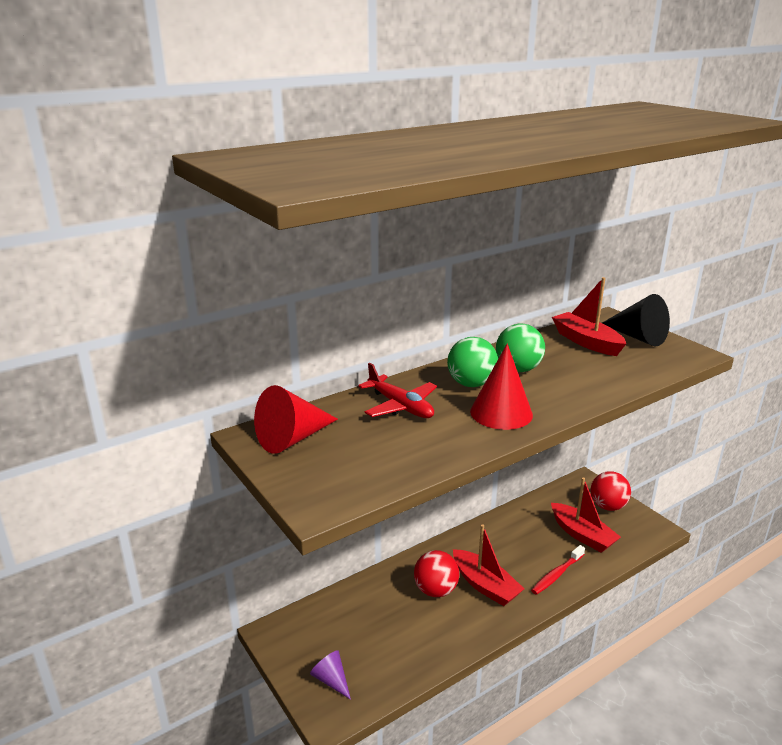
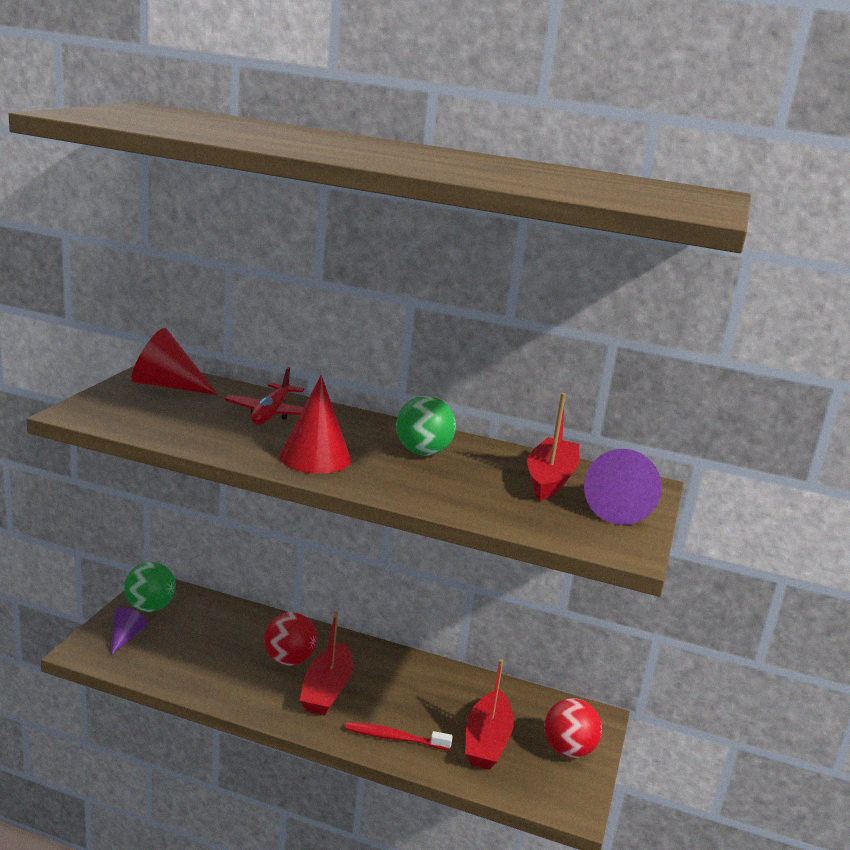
camera: 50 degrees right, 5 degrees down
(471, 384) = (357, 435): green ball -> green ball (150, 607)
(637, 337) = (616, 508): black cone -> purple cone

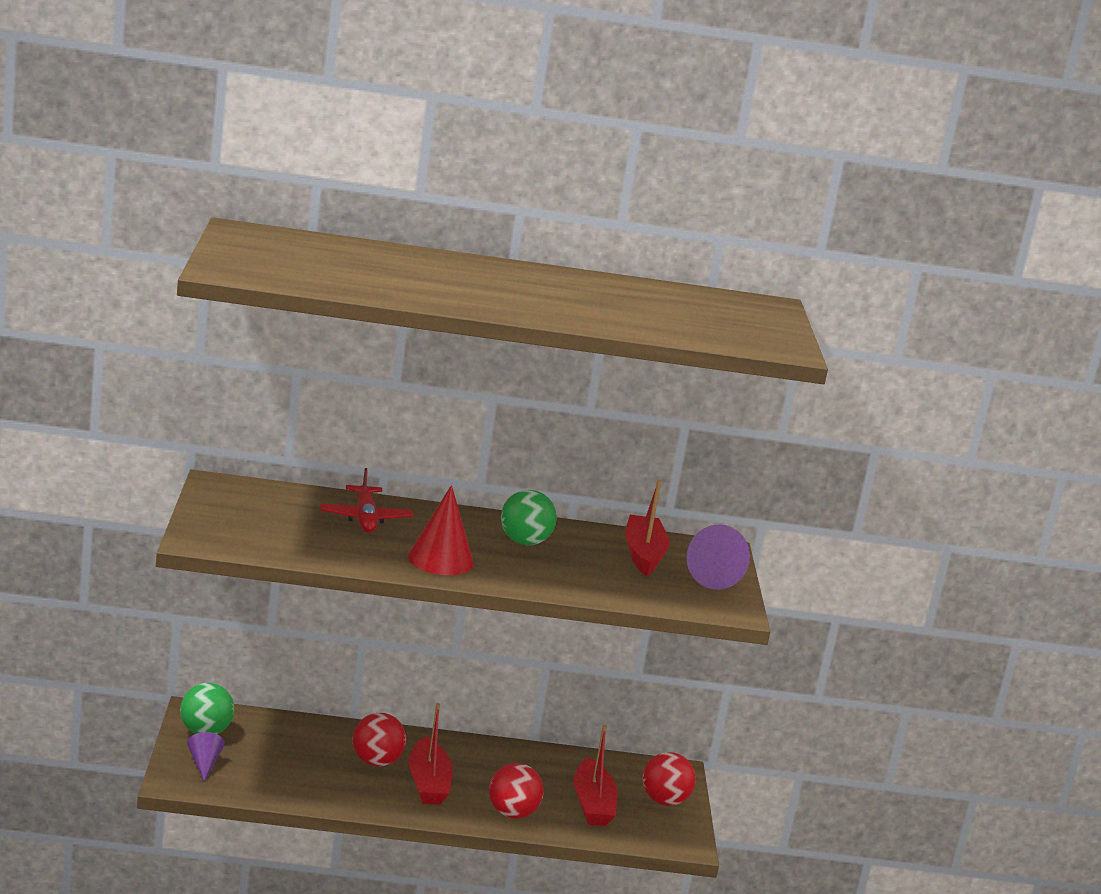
camera: 20 degrees left, 0 degrees up
(167, 385) = (243, 499): red cone -> none
(394, 738) = (512, 813): red toothbrush -> red ball

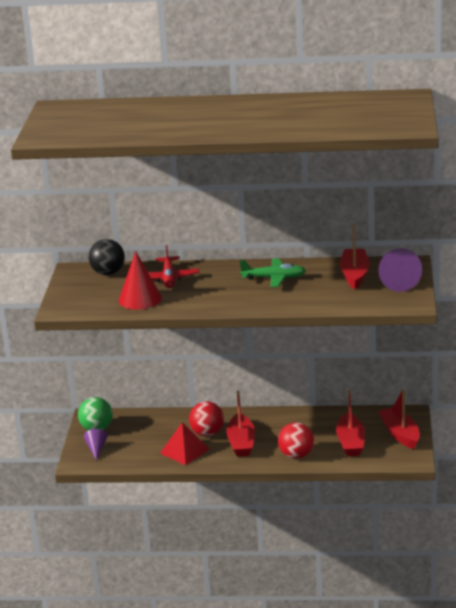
camera: 10 degrees right, 5 degrees up
(271, 496) = (108, 273): none -> black ball
(341, 784) = (184, 451): none -> red pyramid
(440, 559) = (217, 298): red cone -> red cone (140, 299)
(524, 542) = (274, 278): green ball -> green plane
(664, 801) = (400, 434): red ball -> red boat

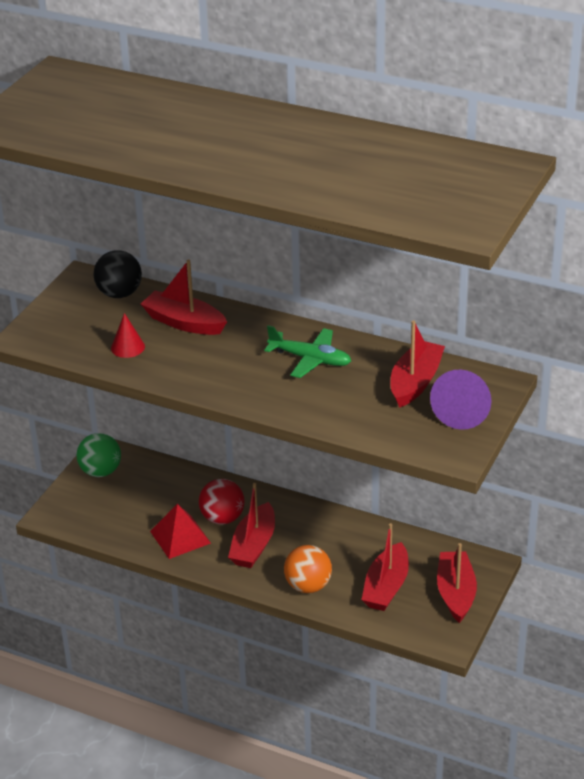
camera: 20 degrees right, 10 degrees up
(96, 449) = (82, 502): purple cone -> none
(140, 299) = (127, 347): red cone -> red cone, size x0.59
(169, 278) = (184, 323): red plane -> red boat
(296, 455) = (308, 586): red ball -> orange ball

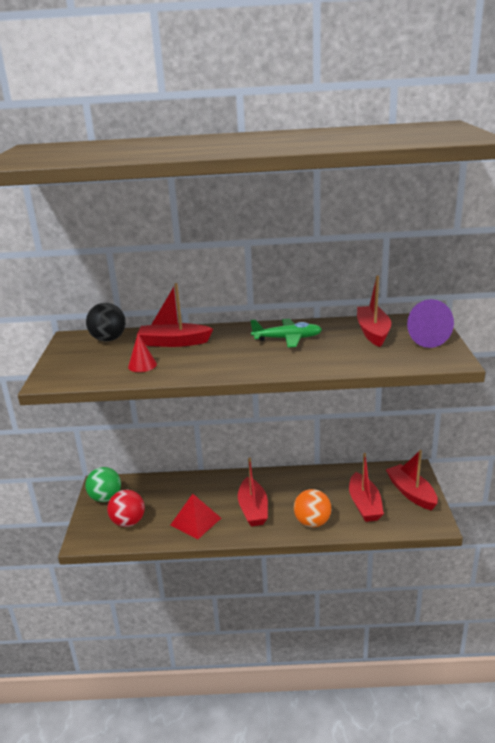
camera: 25 degrees left, 10 degrees down
(222, 518) = (217, 499): red ball -> red ball (128, 522)

